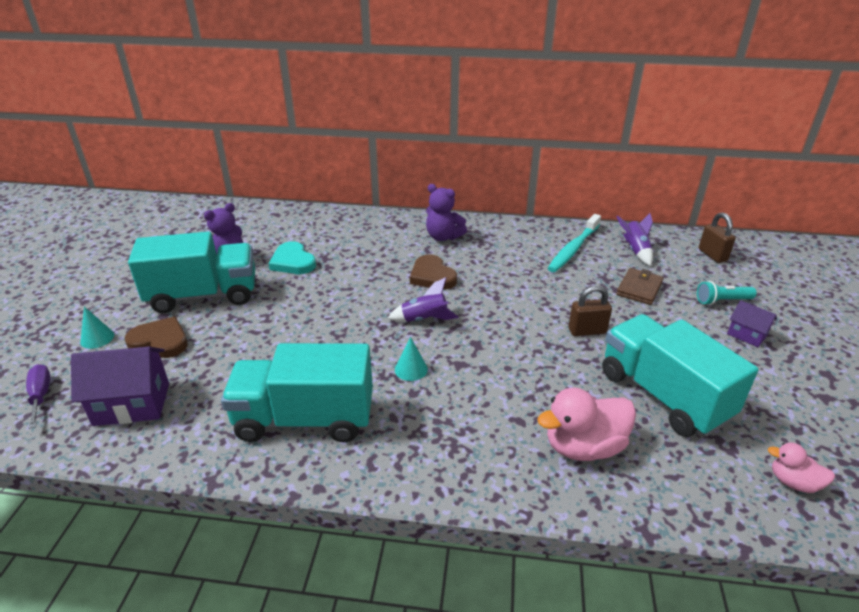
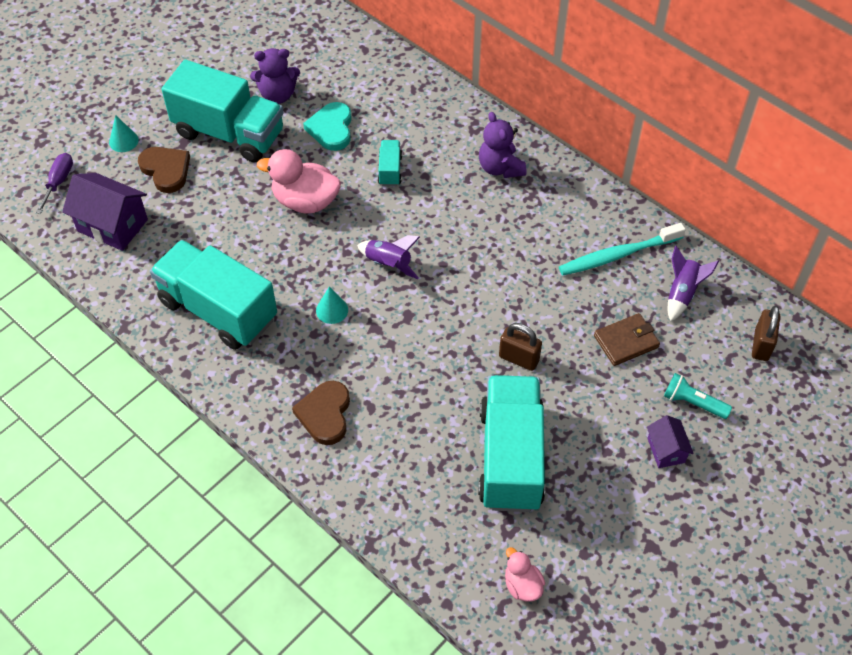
camera: 35 degrees right, 20 degrees up
(365, 267) = (390, 170): none -> turquoise truck
(432, 276) = (441, 215): brown heart -> brown heart (325, 414)
(583, 447) = (396, 458): pink duck -> pink duck (305, 201)

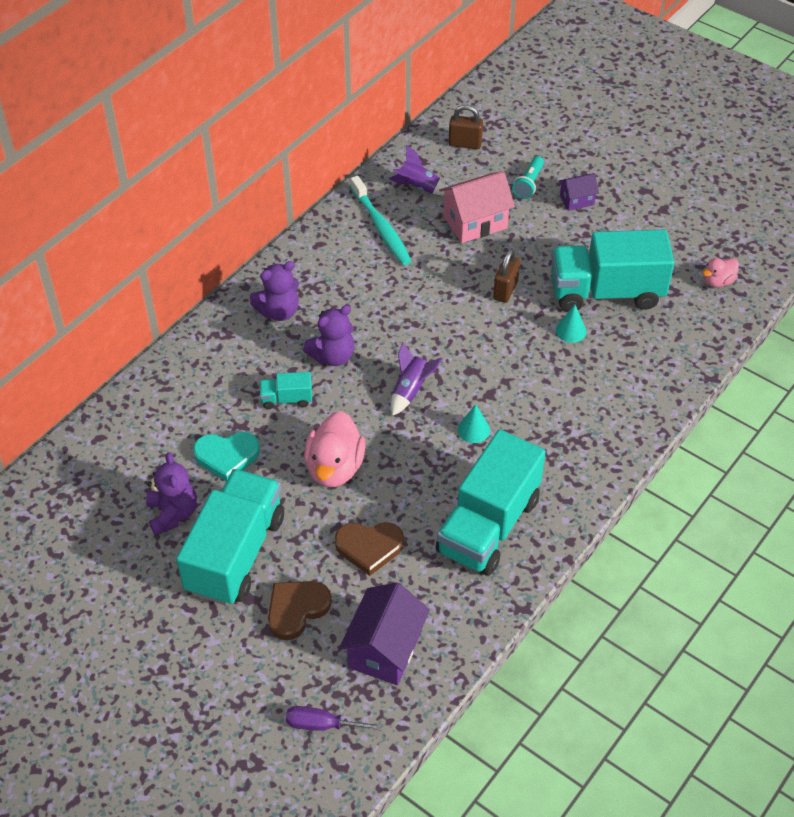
camera: 95 degrees left, 5 degrees down
(123, 141) = (250, 665): turquoise cone -> turquoise cone (571, 330)
(325, 414) = (592, 422): brown heart -> brown heart (369, 547)
(438, 206) = (333, 356): none -> purple teddy bear
(626, 341) = (475, 222): brown wallet -> pink house

